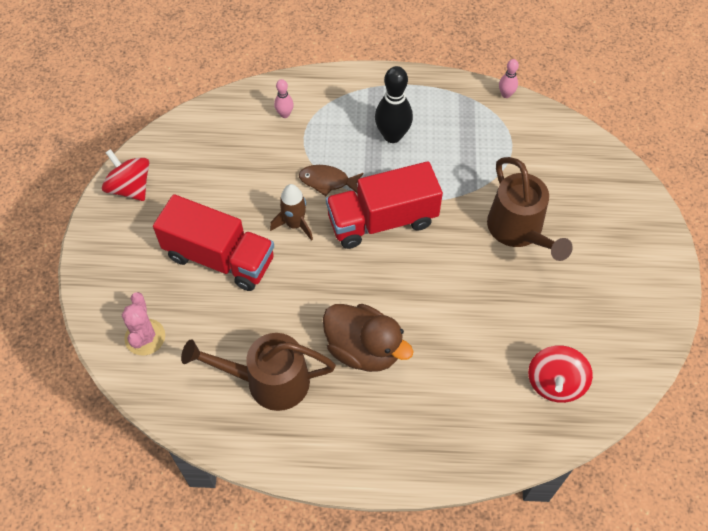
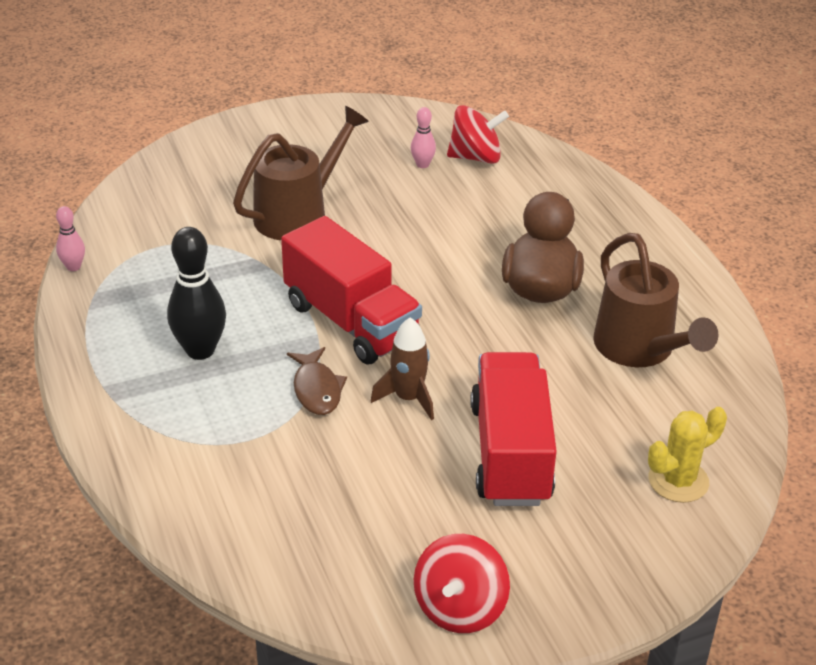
camera: 115 degrees left, 20 degrees down
(145, 337) = (678, 481): pink cactus -> yellow cactus
(284, 114) = (212, 475): pink bowling pin -> pink bowling pin (422, 164)

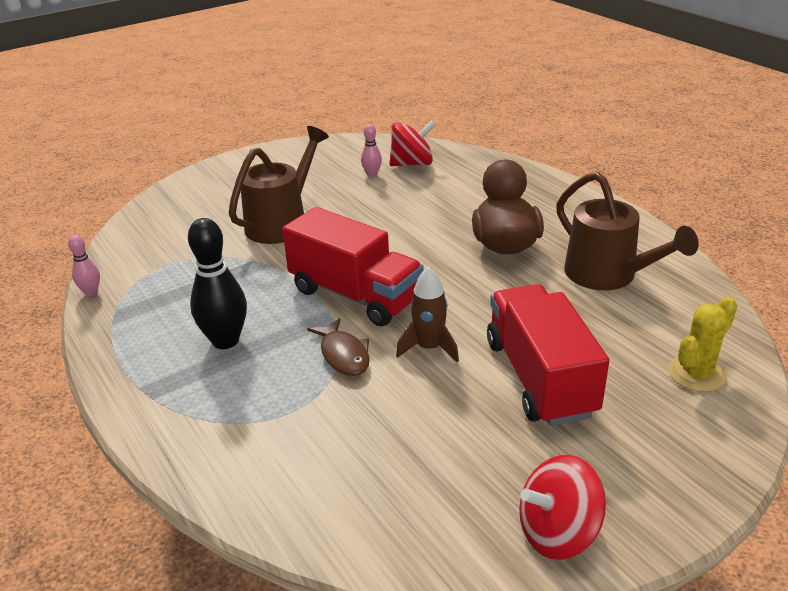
camera: 10 degrees left, 5 degrees down
(460, 608) = (558, 532): red spinning top -> red spinning top turned 60 degrees clockwise

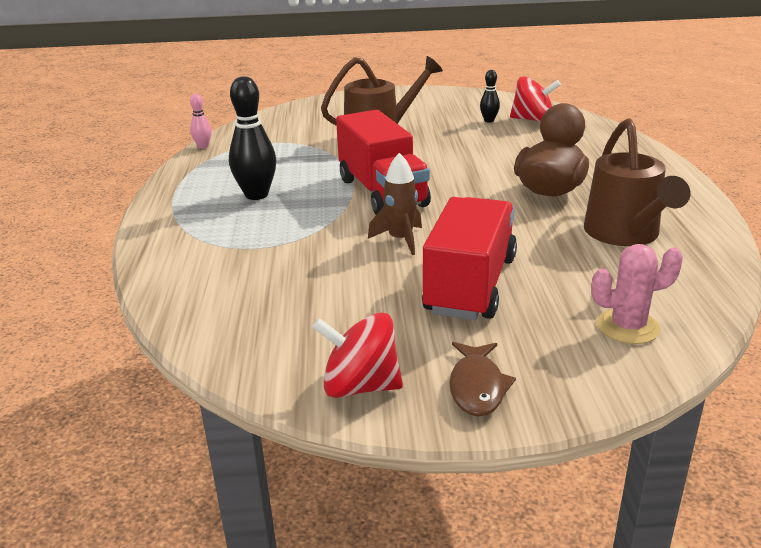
camera: 30 degrees right, 5 degrees down
(344, 355) = (329, 226): brown fish -> brown fish (477, 387)
(372, 174) = (489, 120): pink bowling pin -> black bowling pin
(697, 374) = (628, 327): yellow cactus -> pink cactus

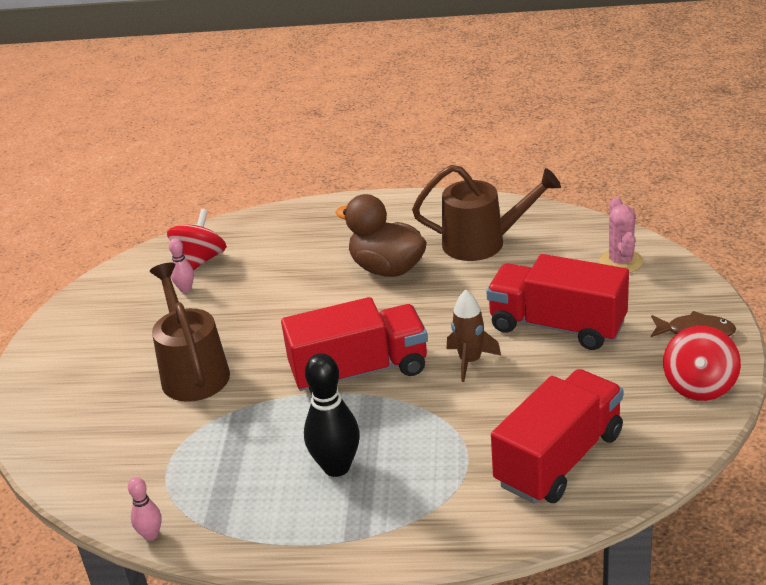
camera: 80 degrees left, 5 degrees up
(243, 292) = (559, 459): none -> red truck
(489, 120) = (185, 289): black bowling pin -> pink bowling pin

